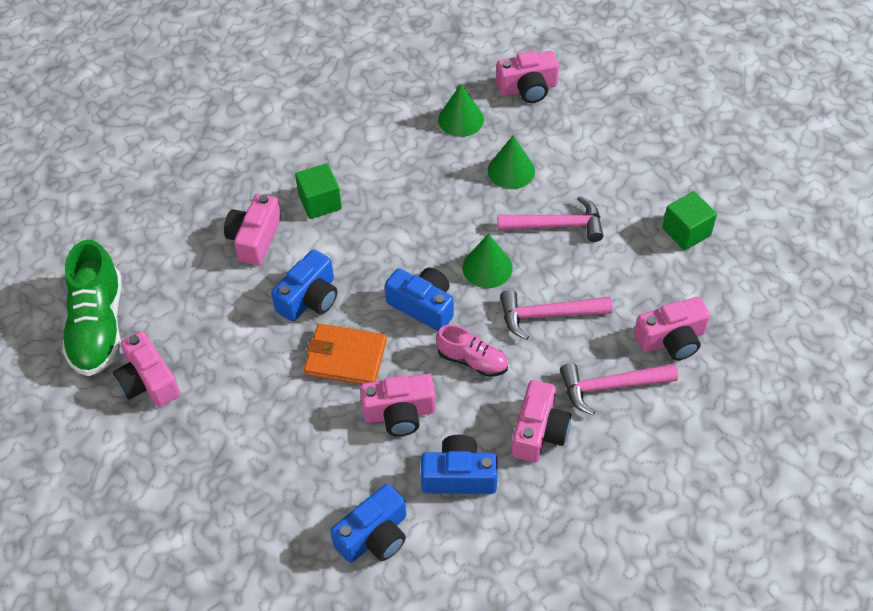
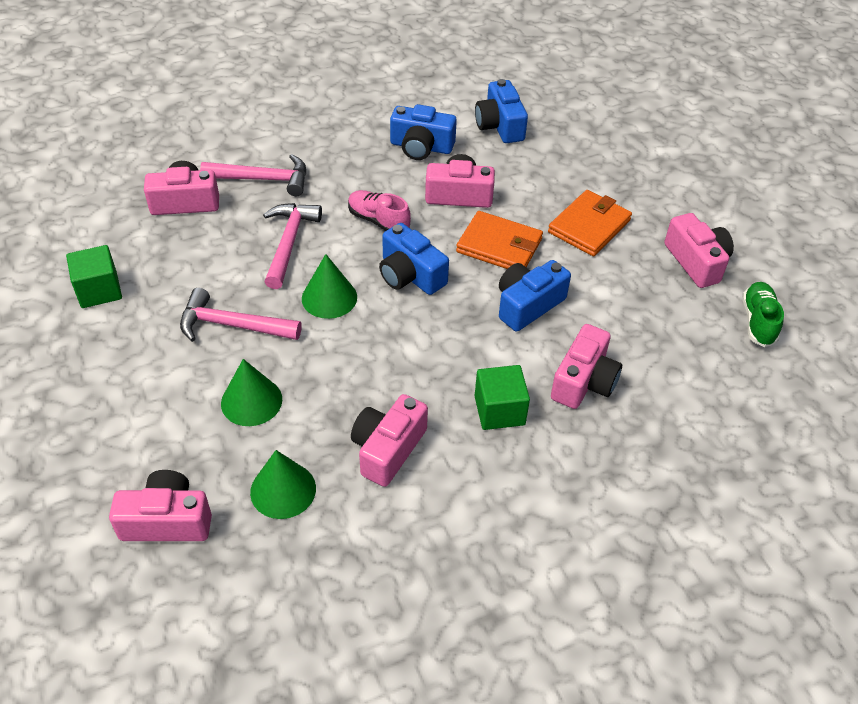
camera: 170 degrees left, 5 degrees down
(98, 327) = (758, 321): green shoe -> green shoe, size x0.56
(257, 402) = (589, 226): none -> orange wallet
(374, 536) = (500, 125): blue camera -> blue camera turned 75 degrees counterclockwise
(539, 431) = (342, 161): pink camera -> pink camera (388, 449)
(548, 315) = (289, 243): pink hammer -> pink hammer turned 90 degrees counterclockwise

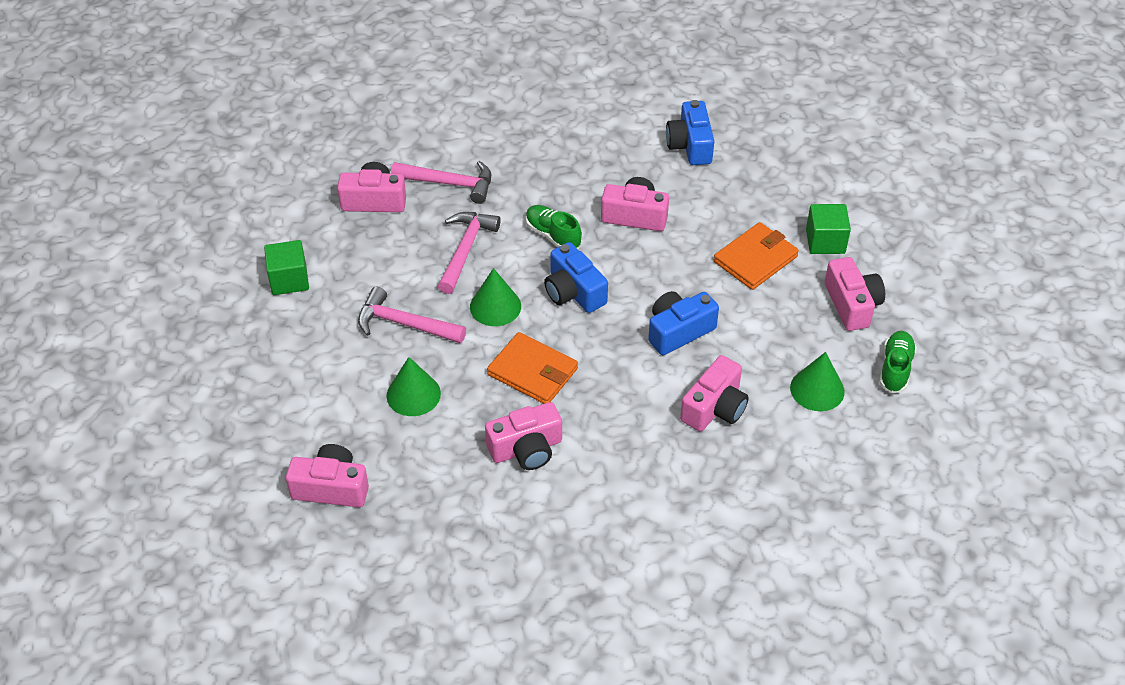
camera: 10 degrees right, 0 degrees up
(283, 490) = (431, 473): green cone -> green cone (817, 389)
(378, 221) = (553, 235): pink shoe -> green shoe
(388, 449) = (526, 449): pink camera -> pink camera turned 150 degrees counterclockwise
(421, 147) = (607, 162): blue camera -> none
(499, 246) = (664, 271): orange wallet -> orange wallet (533, 372)
(499, 410) = (632, 425): green cube -> green cube (825, 241)

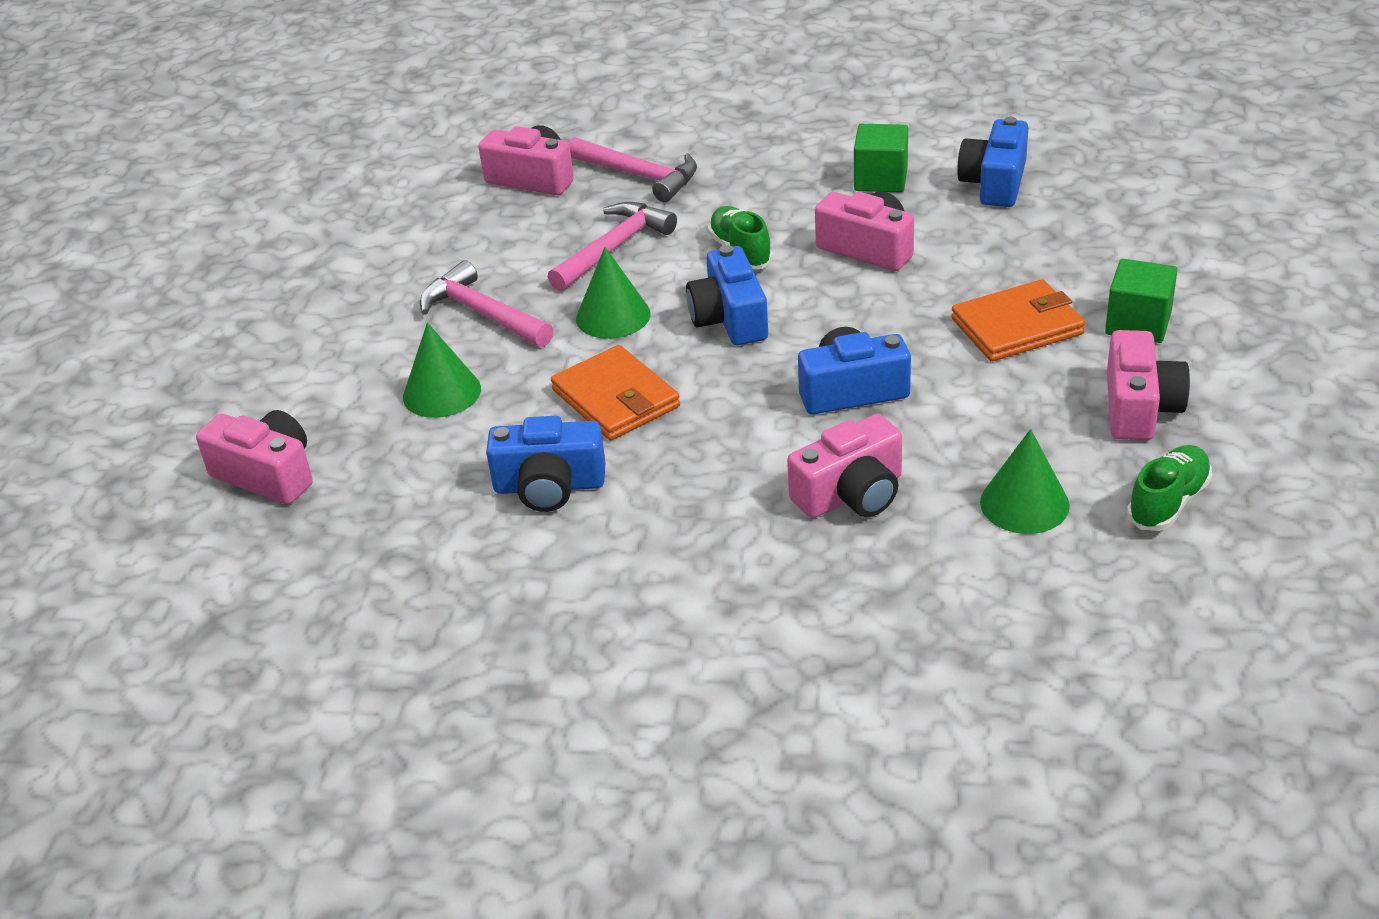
camera: 25 degrees right, 10 degrees down
(289, 280) = (373, 242): green cube -> green cube (881, 179)
(526, 449) = (549, 486): pink camera -> blue camera

